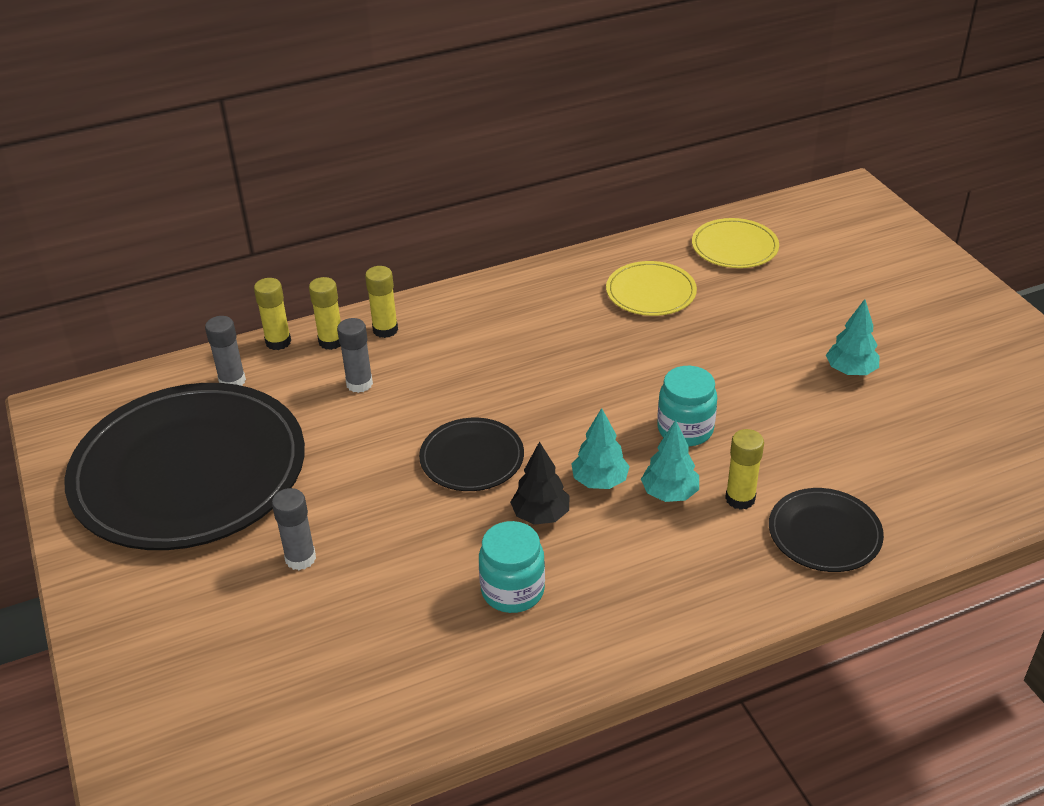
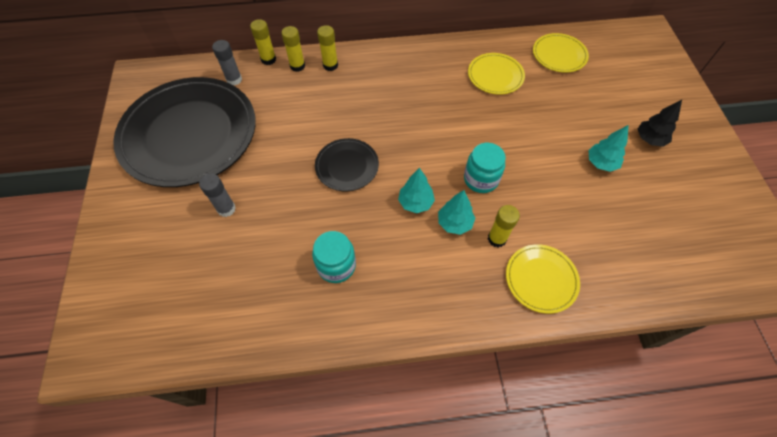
camera: 15 degrees right, 20 degrees up
(359, 384) = (302, 99): grey glue stick -> none
(540, 515) = (372, 217): black tree -> black tree (649, 139)
(824, 533) = (541, 279): black plate -> yellow plate

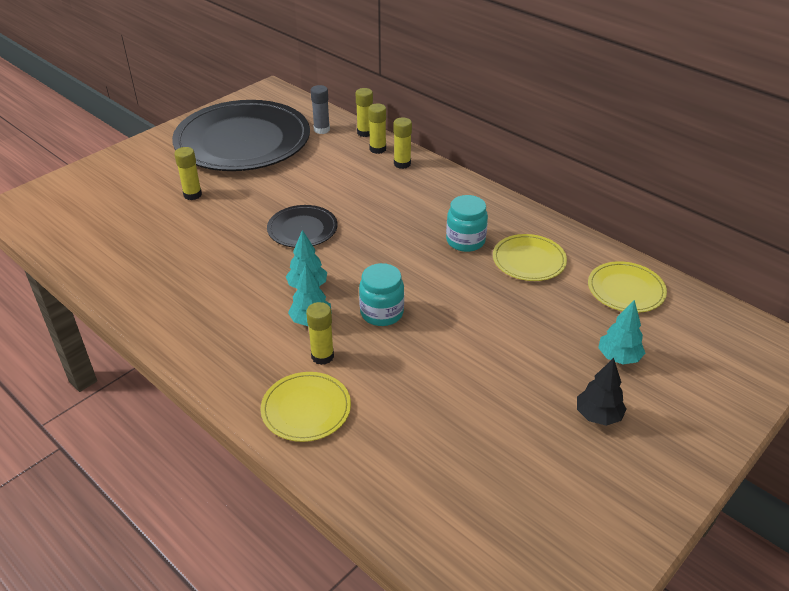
camera: 50 degrees right, 20 degrees down
(226, 209) = (192, 195): grey glue stick -> yellow glue stick
(336, 265) = (195, 275): turquoise jar -> turquoise jar (465, 241)
(601, 163) = (510, 389): turquoise tree -> turquoise tree (618, 357)

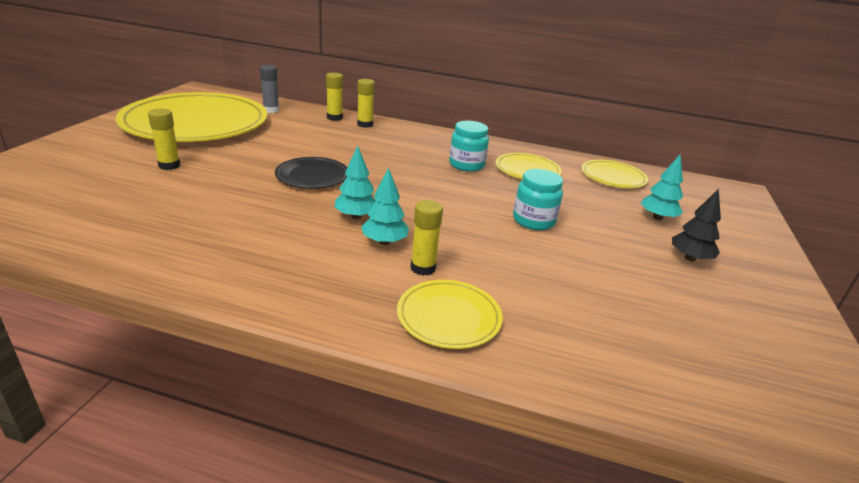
camera: 30 degrees left, 10 degrees down
(242, 141) = (196, 123): black plate -> yellow plate
(365, 132) = (313, 109): yellow glue stick -> none
(382, 313) = (446, 224): turquoise jar -> turquoise jar (533, 221)

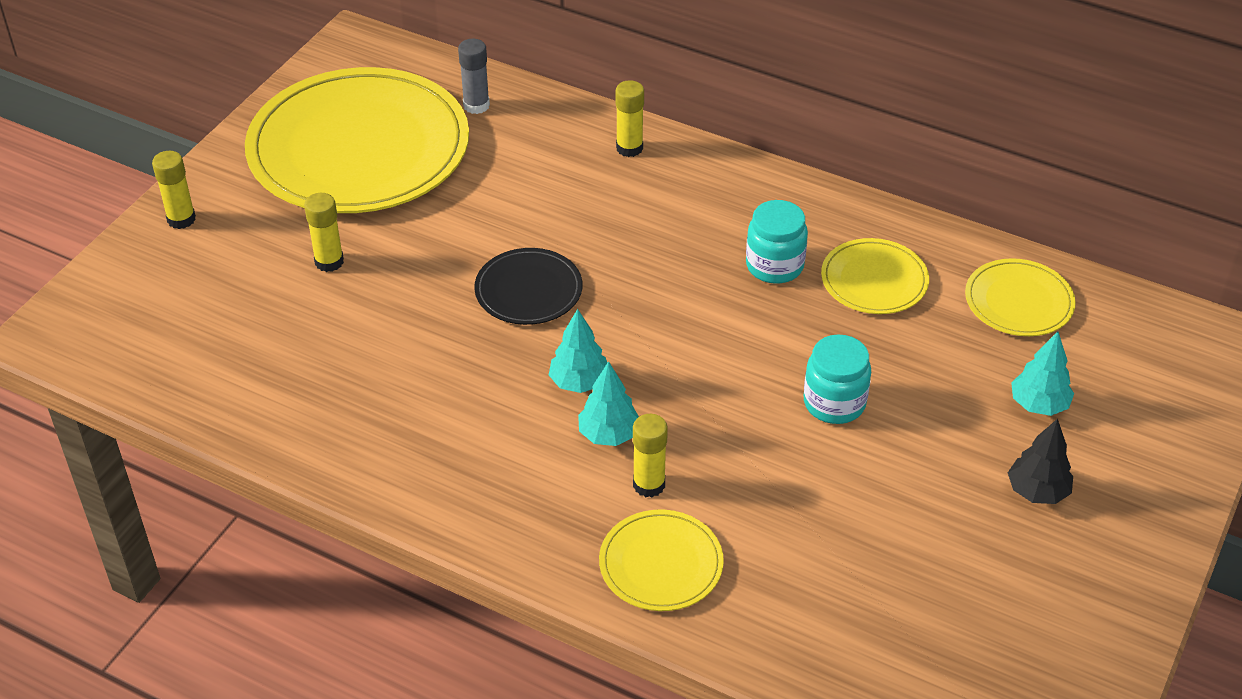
camera: 15 degrees right, 15 degrees up
(334, 118) = (580, 127): yellow glue stick -> yellow glue stick (181, 219)

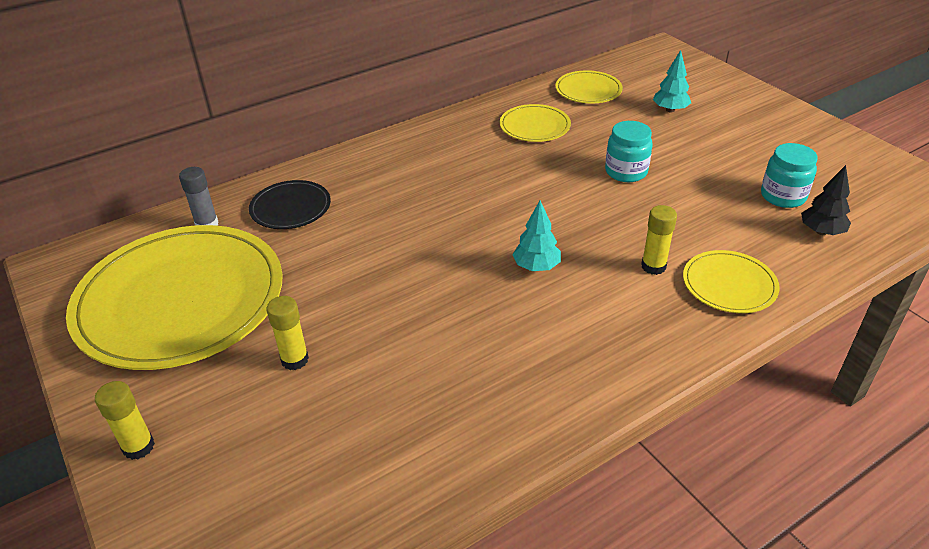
camera: 60 degrees left, 5 degrees down
(528, 290) = (425, 261): black plate -> black plate (290, 208)
(609, 435) = (596, 269): turquoise tree -> none
(629, 148) = (329, 173): yellow glue stick -> none
(774, 266) = (492, 154): turquoise jar -> turquoise jar (783, 196)
(1037, 491) = (734, 131): black tree -> black tree (821, 231)

